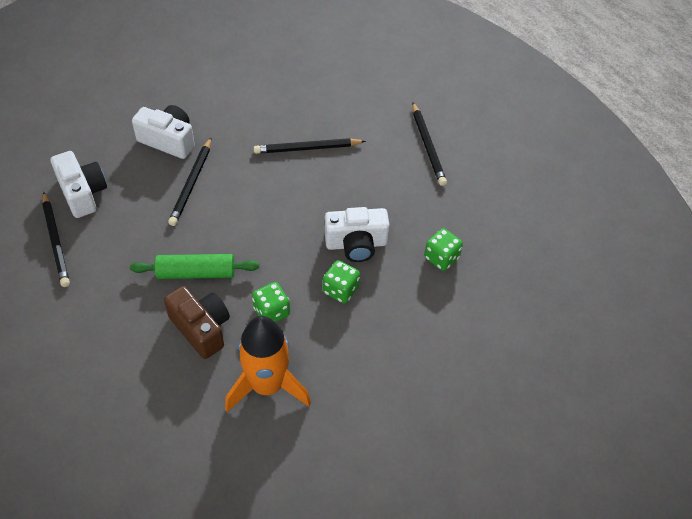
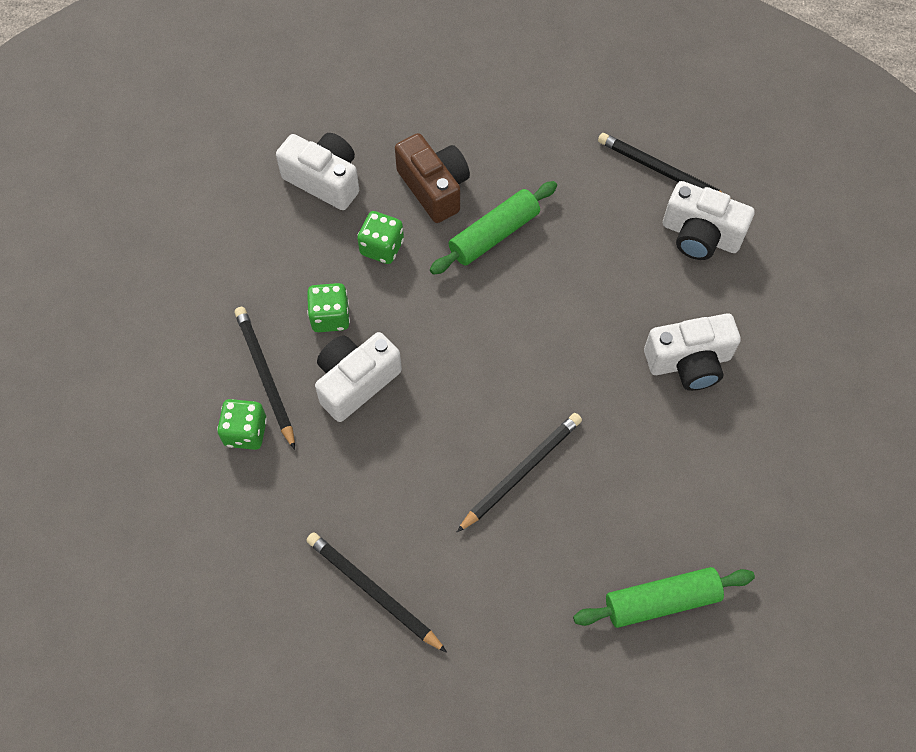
camera: 145 degrees right, 10 degrees up
(191, 183) = (603, 327): black pencil -> black pencil (265, 376)
(201, 328) = (434, 188): brown camera -> brown camera turned 135 degrees counterclockwise
(267, 386) = (324, 180): orange rocket -> white camera
(295, 66) = (661, 601): none -> green rolling pin

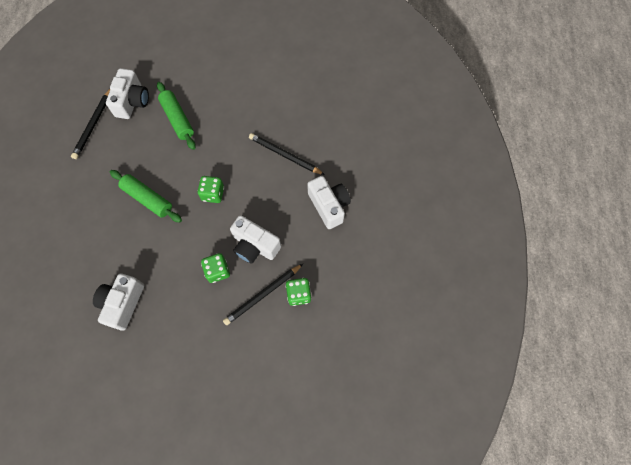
camera: 105 degrees left, 5 degrees up
(373, 592) = (364, 205): black pencil -> none
(382, 247) = (166, 256): green dice -> green dice (213, 194)
(434, 188) = (120, 238): brown camera -> none
(661, 601) = (330, 88): green rolling pin -> green rolling pin (177, 119)
(689, 362) = (208, 95): white camera -> white camera (329, 206)

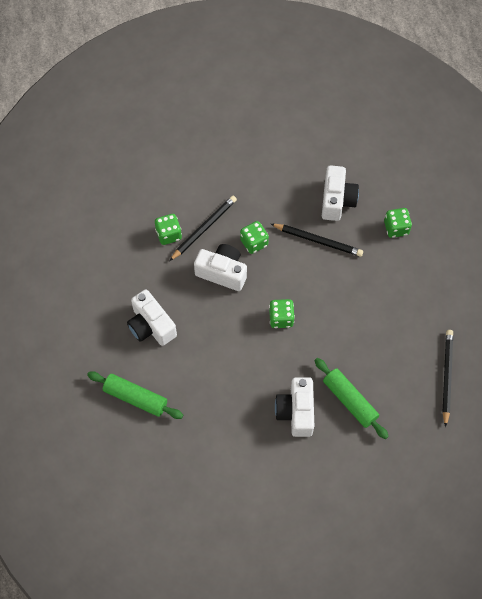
camera: 170 degrees right, 5 degrees down
(78, 263) = (396, 228): none -> green dice
(132, 102) = (413, 415): white camera -> white camera (296, 412)
(148, 199) = (350, 301): green rolling pin -> green rolling pin (135, 398)
(285, 155) = (210, 376): black pencil -> black pencil (318, 241)

